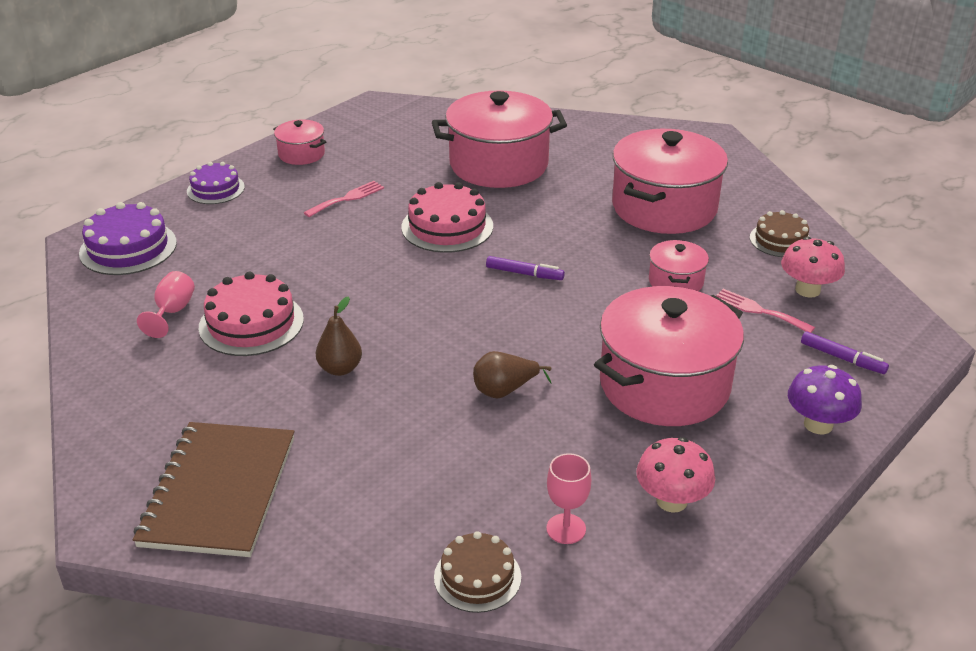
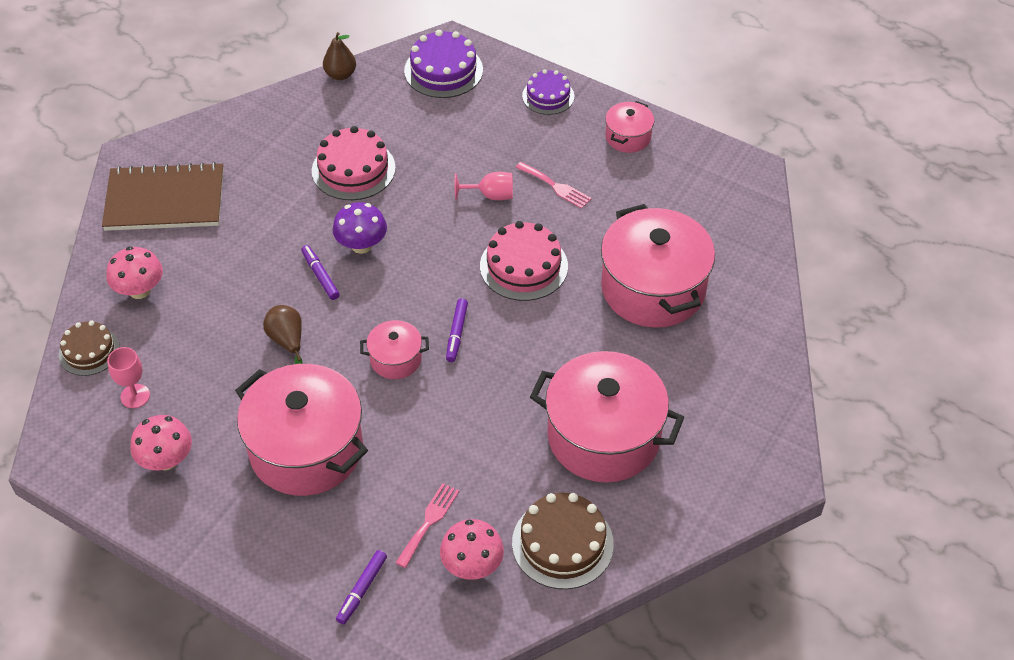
camera: 80 degrees right, 15 degrees up
(172, 312) = (361, 121): pink goblet -> pink goblet (491, 195)
(340, 369) = (303, 234): brown pear -> brown pear (340, 75)
(380, 521) = (139, 290): none -> pink mushroom
(412, 359) = (320, 276): none -> purple marker
(676, 281) = (466, 452): pink pot -> pink pot (395, 359)
(780, 240) = (562, 543): brown cake -> brown cake, size x1.54
(818, 424) = (264, 564): purple mushroom -> purple mushroom (361, 245)

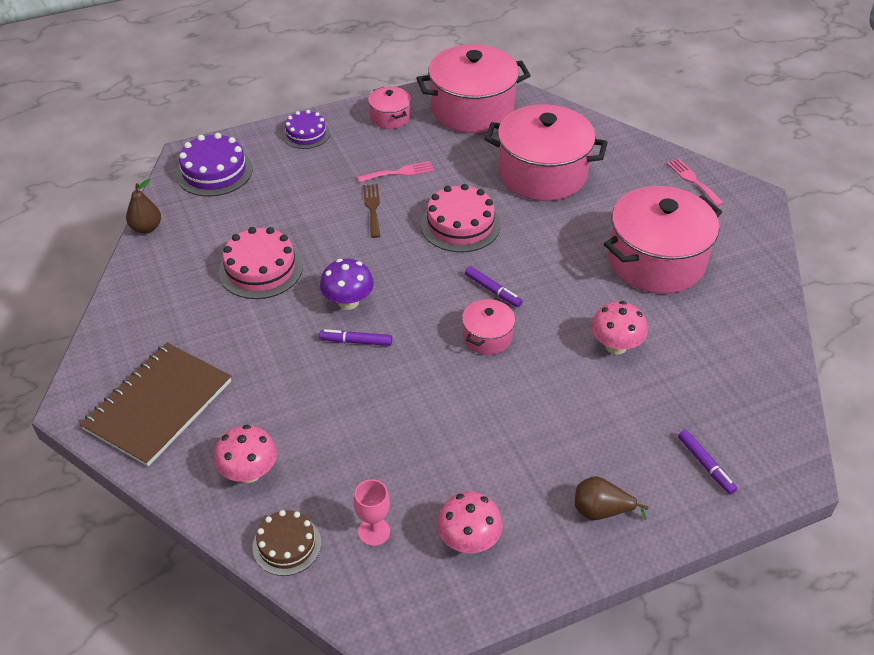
camera: 55 degrees left, 5 degrees down
(287, 340) = (407, 395): brown pear -> brown pear (601, 511)
(306, 449) = (535, 435): pink pot -> pink pot (472, 109)
(429, 521) = (666, 392): pink fork -> pink fork (693, 180)
(472, 565) = (725, 387): pink mushroom -> pink mushroom (616, 346)
(491, 195) = (372, 208): pink goblet -> brown fork
(562, 543) = (738, 328): brown cake -> none

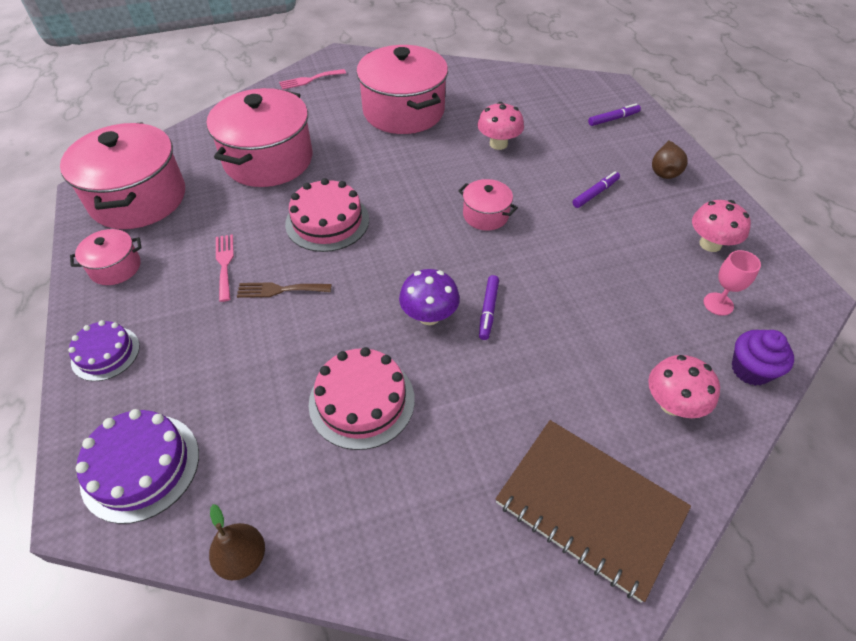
camera: 85 degrees left, 5 degrees up
(287, 545) = (750, 370): brown cake -> purple cupcake
(493, 290) = (426, 207): purple marker -> purple marker (595, 193)

